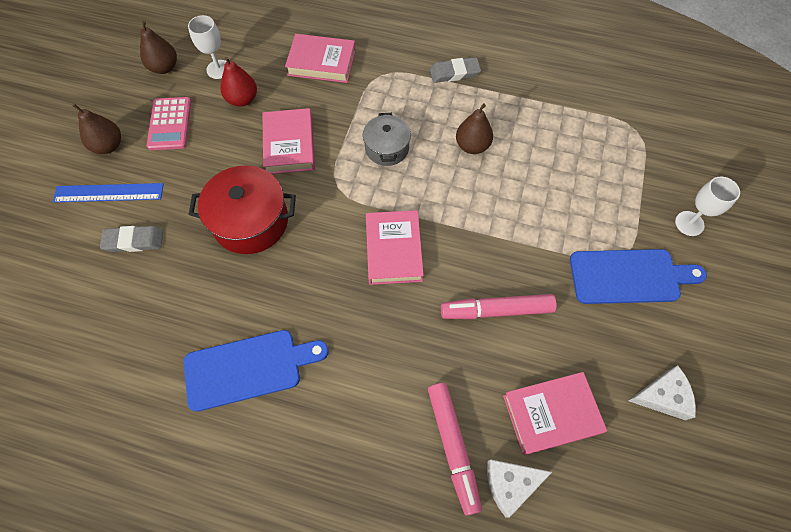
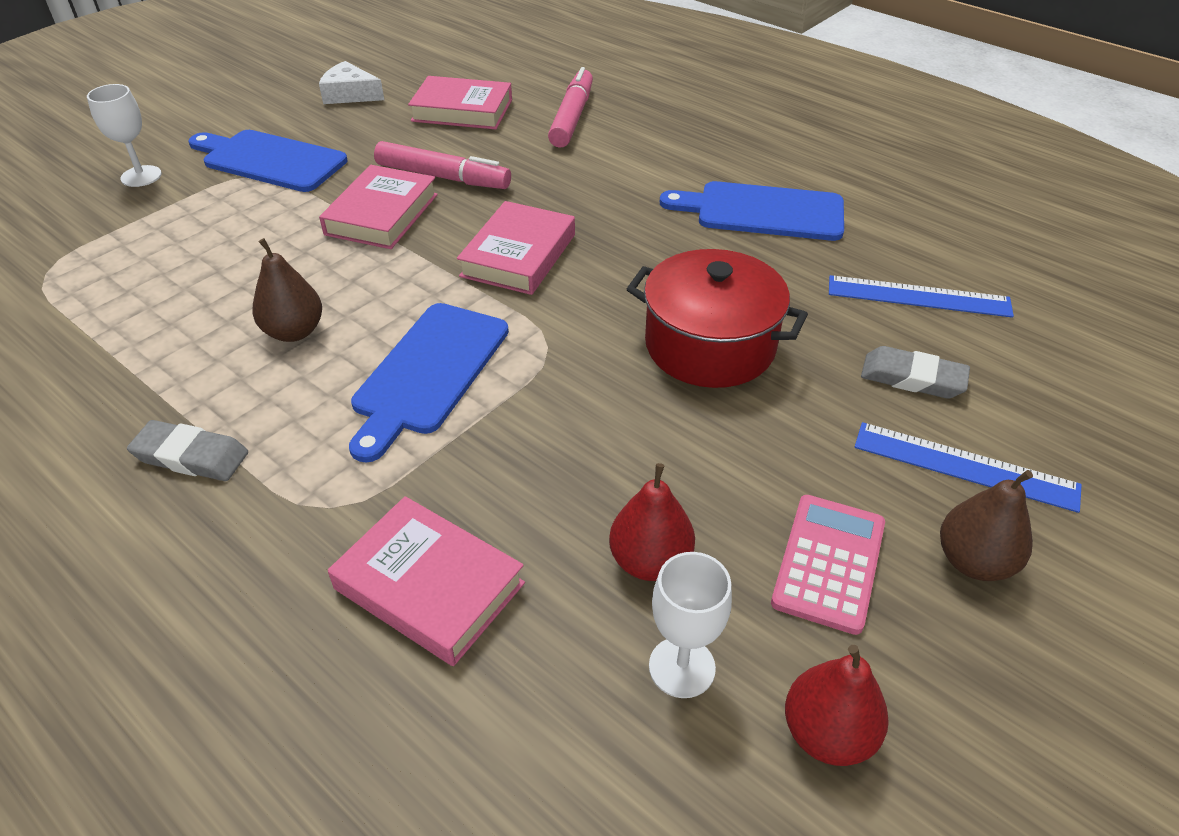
camera: 155 degrees left, 20 degrees down
(129, 314) = (918, 296): none -> blue ruler
(164, 67) = (827, 733): brown pear -> red pear
(289, 145) = (593, 435): pink book -> pink book (382, 214)
(387, 148) = (428, 373): grey pot -> blue cutting board
(510, 484) = (537, 91): white cheese -> none

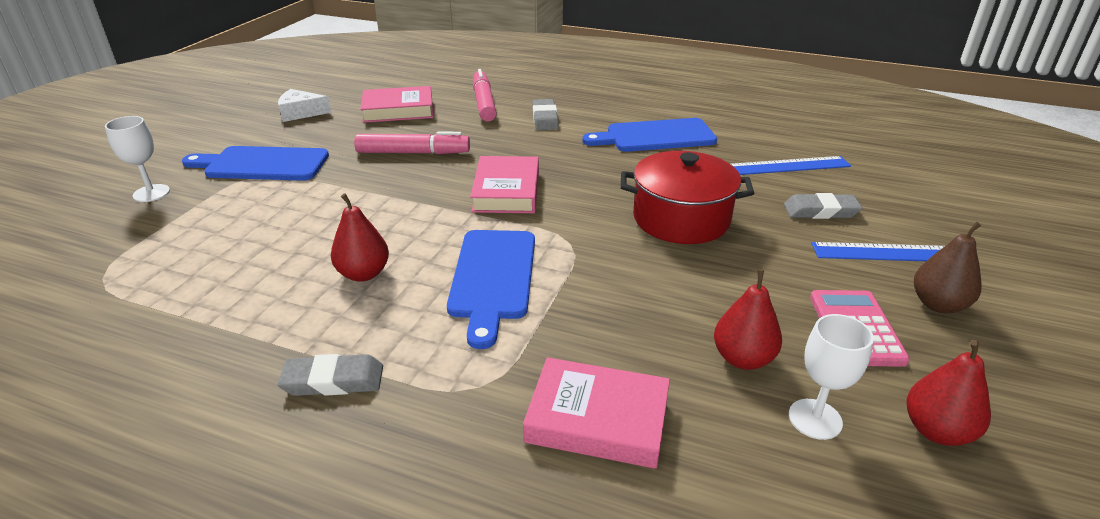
camera: 20 degrees left, 10 degrees down
(294, 332) = (363, 274): brown pear -> red pear
(382, 214) = (381, 184): pink book -> none
(634, 155) = (545, 118): none -> grey eraser

